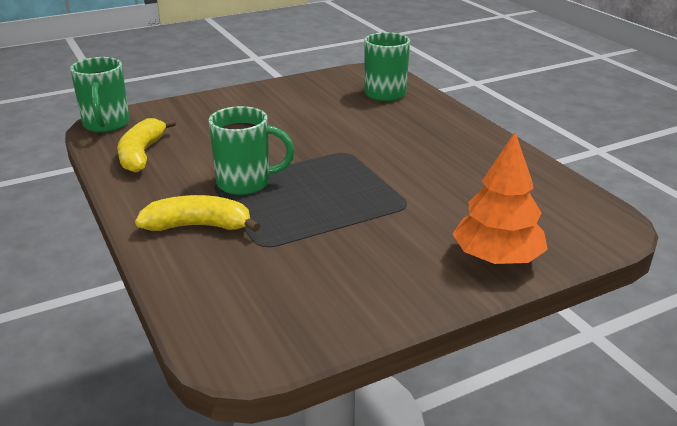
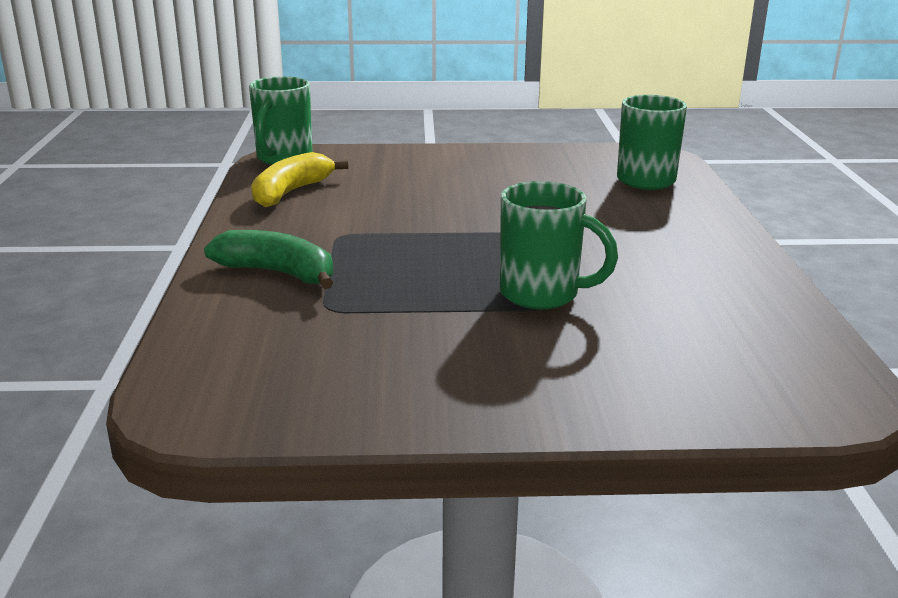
camera: 25 degrees right, 5 degrees down
(198, 226) = (278, 273): yellow banana -> green banana
(246, 183) = (375, 242): green mug -> green mug (542, 294)
(497, 258) = (615, 394): orange tree -> none

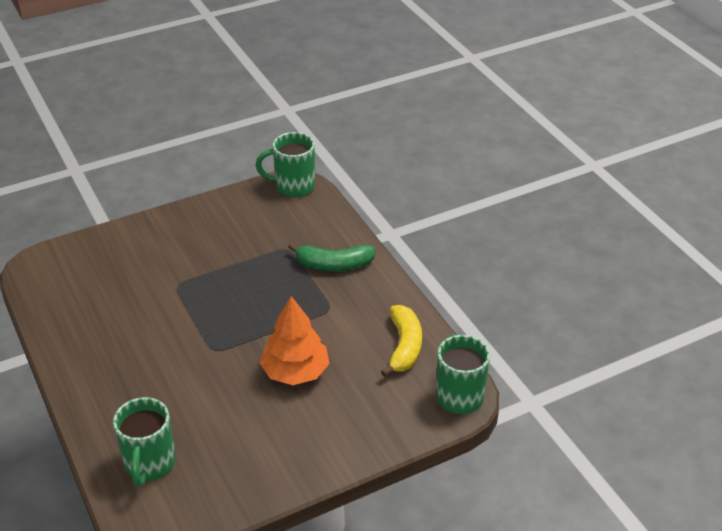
camera: 155 degrees right, 15 degrees up
(439, 200) = (295, 372): none -> orange tree
(542, 294) = (184, 292): green mug -> green mug (293, 186)

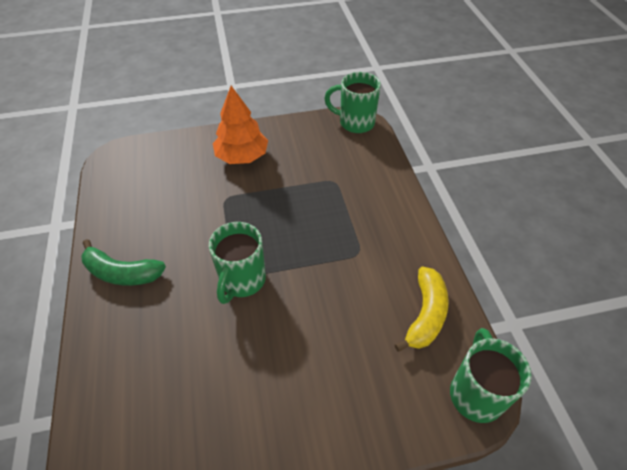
camera: 15 degrees right, 10 degrees up
(149, 465) = (127, 400): green mug -> green mug (242, 281)
(295, 372) = (307, 319): orange tree -> orange tree (242, 156)
(334, 265) = (373, 206): green banana -> green banana (122, 273)

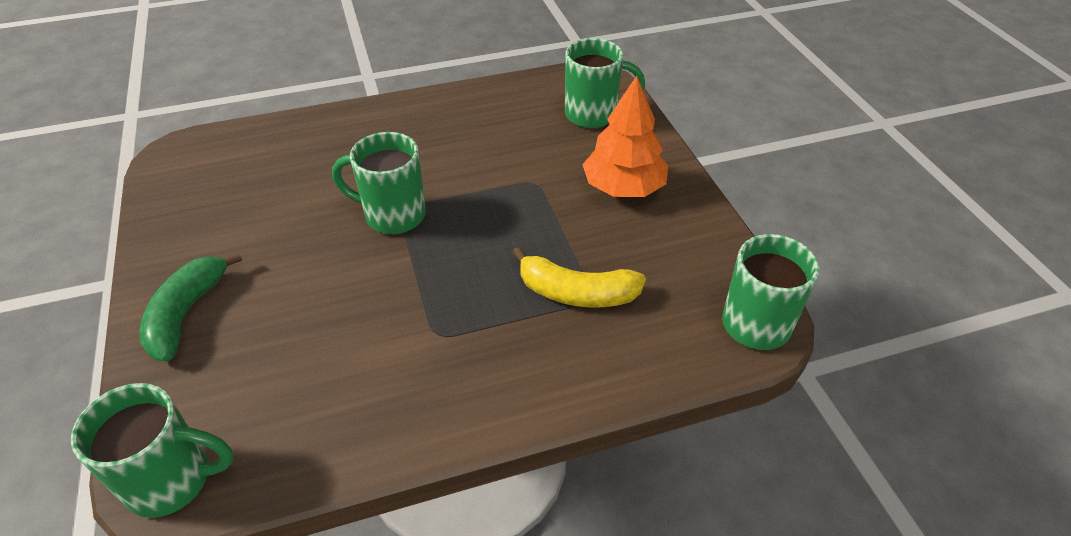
camera: 85 degrees right, 5 degrees down
(122, 273) = (410, 121): green banana -> green banana (186, 314)
(159, 162) = (593, 115): none -> green mug
(425, 314) = (315, 421): yellow banana -> yellow banana (576, 293)

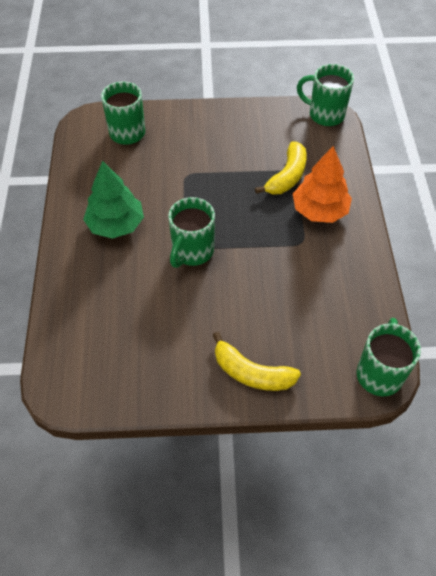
camera: 75 degrees left, 10 degrees up
(186, 314) = (251, 373): green banana -> yellow banana
(424, 140) = (116, 224): none -> green tree
(623, 187) = (207, 136): orange tree -> orange tree (319, 210)

